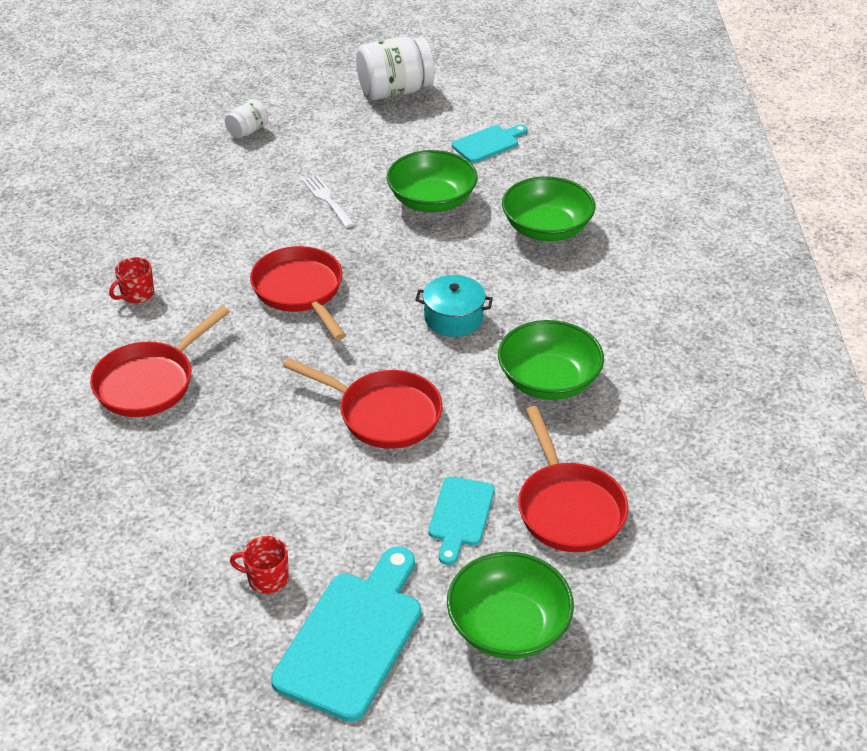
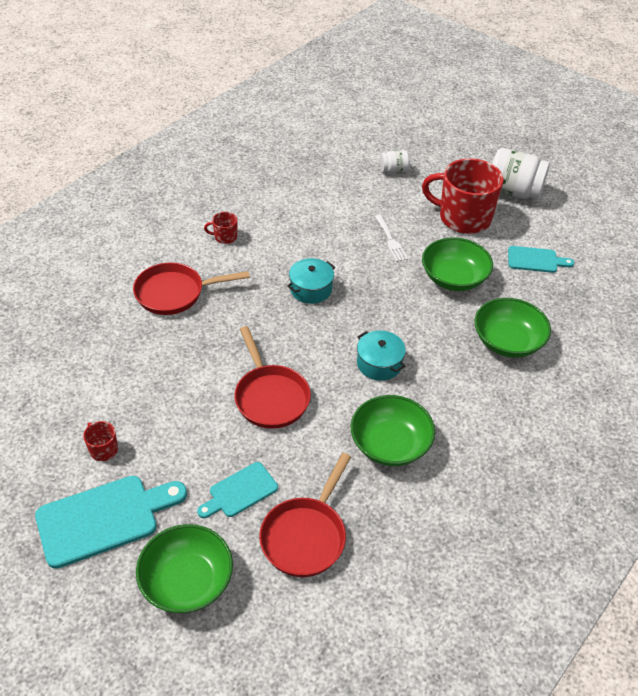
camera: 40 degrees right, 5 degrees up
(300, 291) = (311, 289): red pan -> turquoise pot
(327, 200) = (391, 240): white fork -> white fork turned 150 degrees clockwise
(375, 140) = (463, 218): none -> red mug

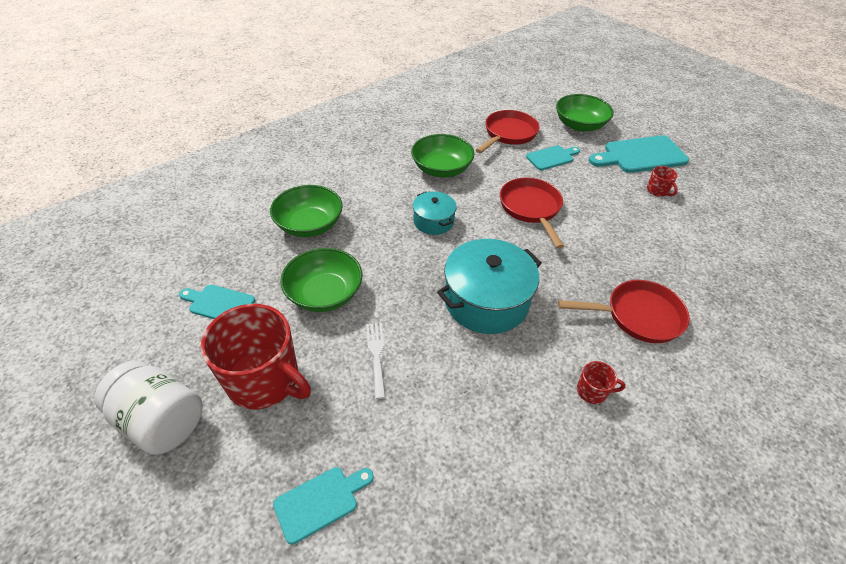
camera: 170 degrees left, 0 degrees up
(311, 289) = (486, 301): turquoise pot -> turquoise pot, size x1.82
(394, 170) = (320, 501): white jar -> turquoise cutting board

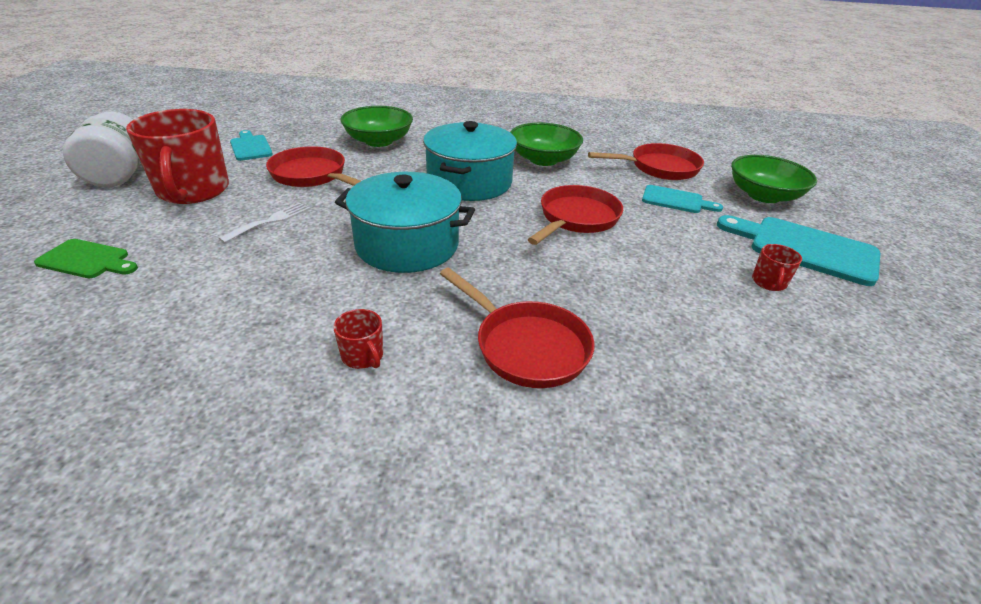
camera: 45 degrees right, 10 degrees down
(320, 501) = (87, 260): turquoise cutting board -> green cutting board
(325, 293) = (312, 175): green bowl -> red pan
(433, 221) = (469, 182): turquoise pot -> turquoise pot, size x1.82

